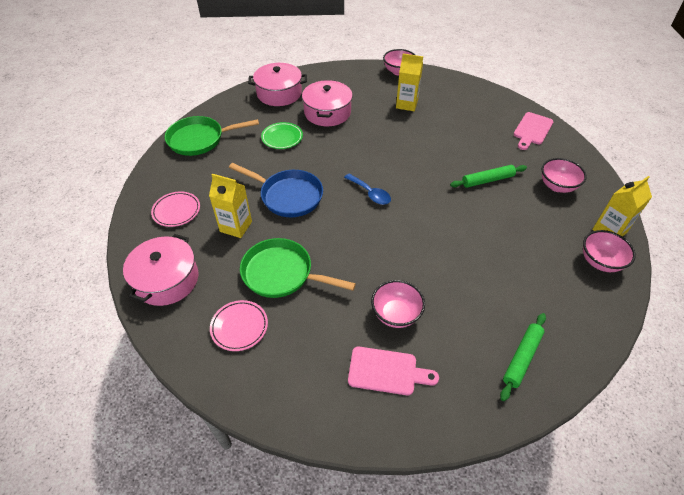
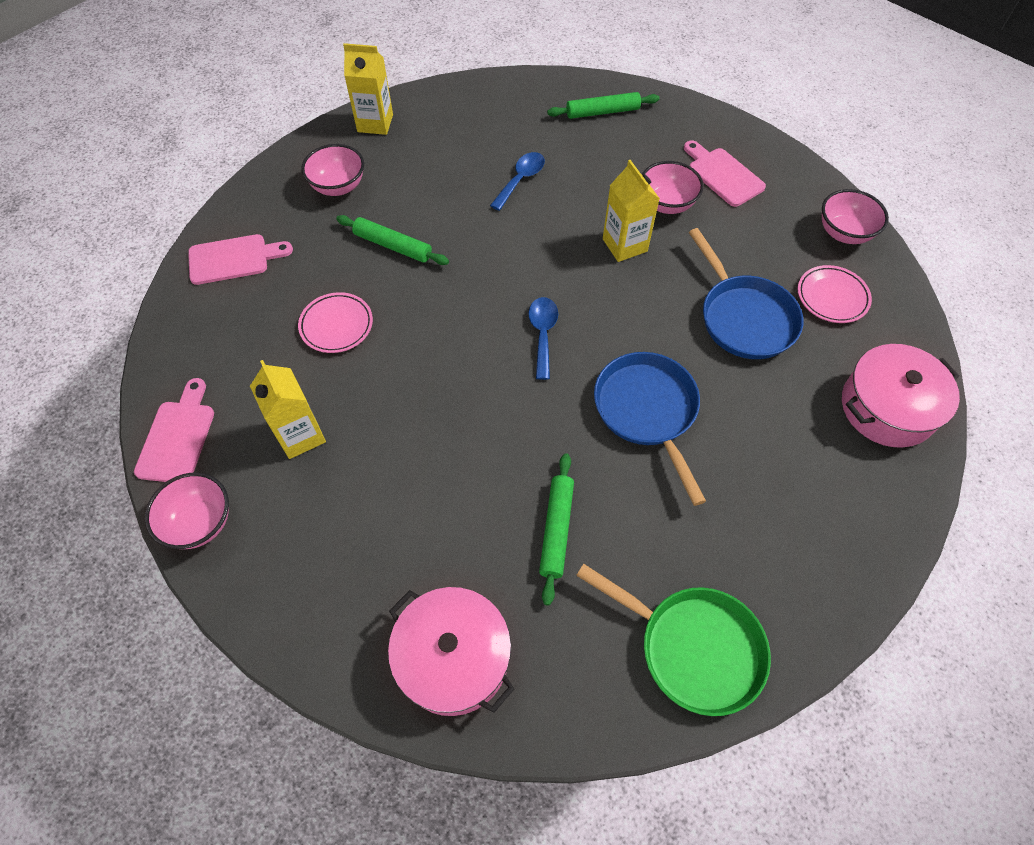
camera: 135 degrees left, 10 degrees up
(176, 211) = (821, 508): pink plate -> pink plate (336, 325)
(236, 226) = (753, 418): yellow carton -> yellow carton (624, 245)
(281, 273) = (744, 318): green pan -> blue pan
(282, 138) = (556, 529): green plate -> green rolling pin
(327, 112) = (431, 526): pink pot -> none
(442, 80) = (177, 437): none -> pink cutting board
(490, 261) = (521, 180): none -> blue spoon
(600, 262) = (430, 113): pink bowl -> pink bowl (844, 233)

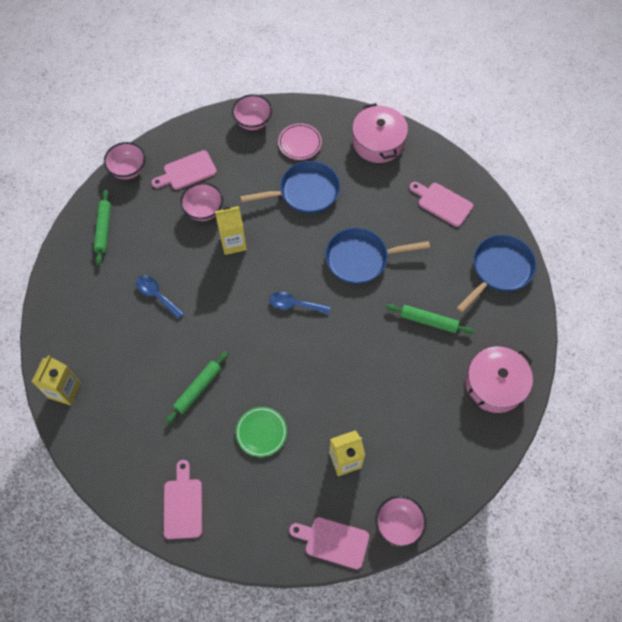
camera: 80 degrees left, 5 degrees up
(336, 325) = (261, 432): pink plate -> green plate
(338, 186) = (128, 423): pink bowl -> pink bowl (128, 169)
(693, 647) = (499, 270): green pan -> blue pan
(803, 528) = (442, 203): none -> pink cutting board

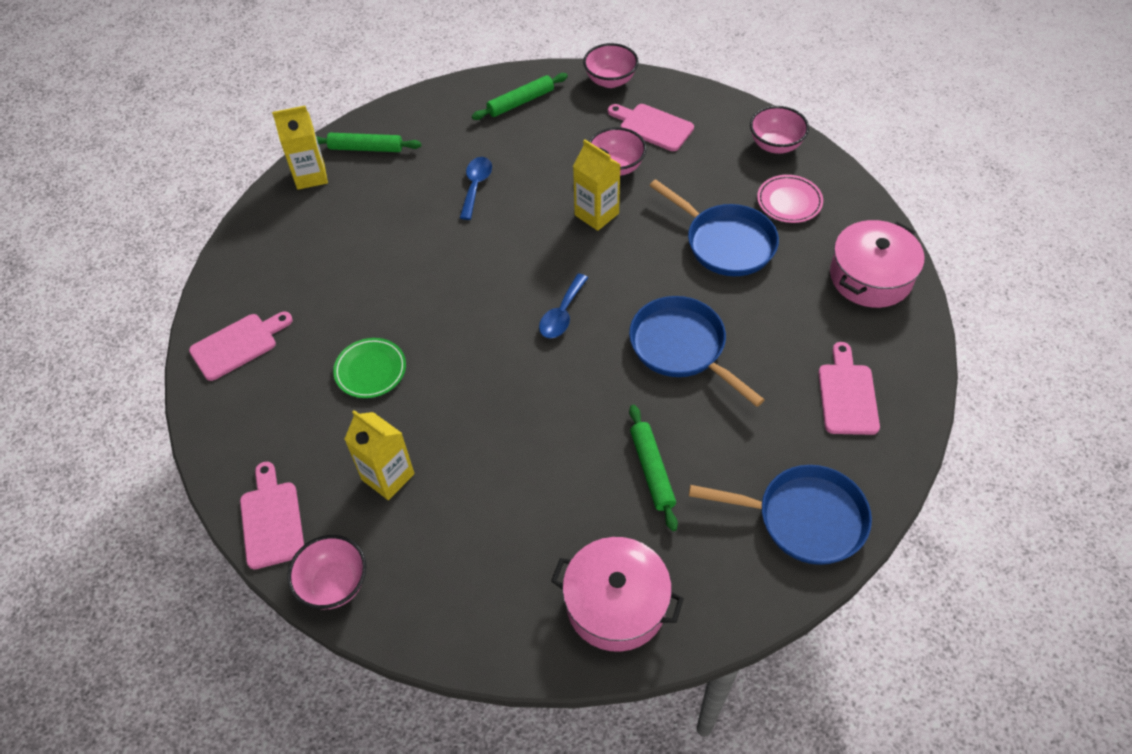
camera: 60 degrees right, 10 degrees down
(198, 389) = (387, 283): green rolling pin -> green rolling pin (366, 148)
(294, 304) = (562, 314): blue spoon -> blue spoon turned 135 degrees counterclockwise

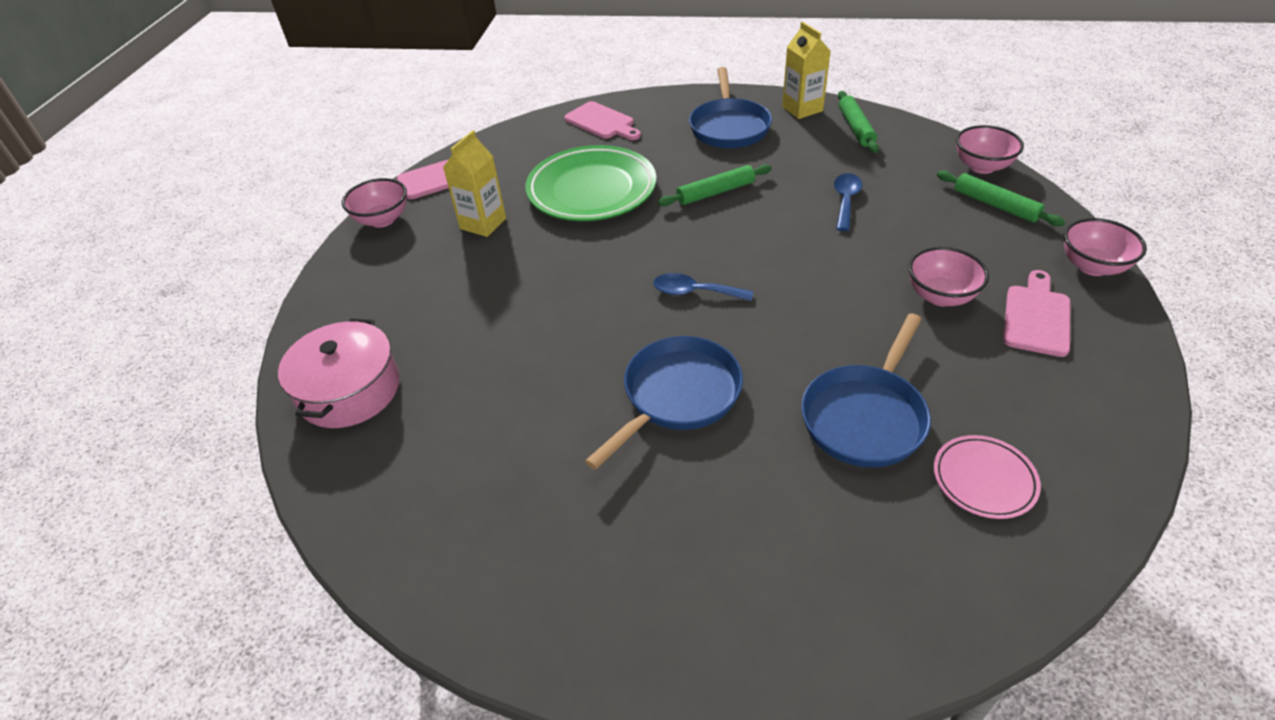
camera: 80 degrees right, 10 degrees down
(370, 370) = (592, 190): green plate -> green plate, size x1.96
(476, 186) = (845, 201): blue spoon -> blue spoon turned 75 degrees counterclockwise
(596, 214) = (853, 293): yellow carton -> none
(652, 470) = (504, 394): green rolling pin -> green rolling pin (716, 192)
(775, 145) = (1095, 451): pink bowl -> pink bowl (982, 166)
(804, 518) = (446, 545): blue pan -> blue pan (729, 127)
(847, 395) = (644, 582): pink cutting board -> none
(870, 277) = (881, 601): pink pot -> none

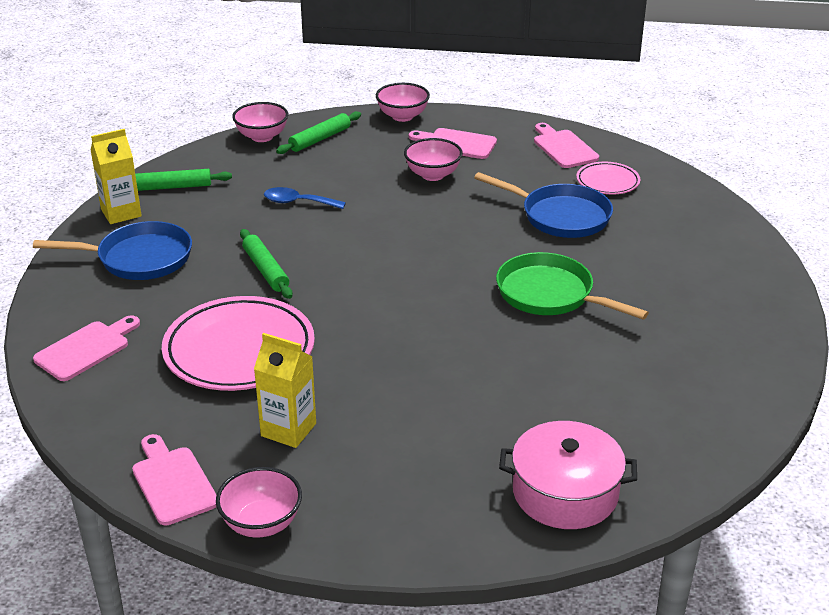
camera: 95 degrees left, 10 degrees down
(592, 190) = (239, 351): green plate -> pink plate
(677, 396) = (550, 294): blue pan -> green pan
(694, 292) = (422, 285): blue spoon -> none
(1078, 432) = (563, 148): none -> pink cutting board

